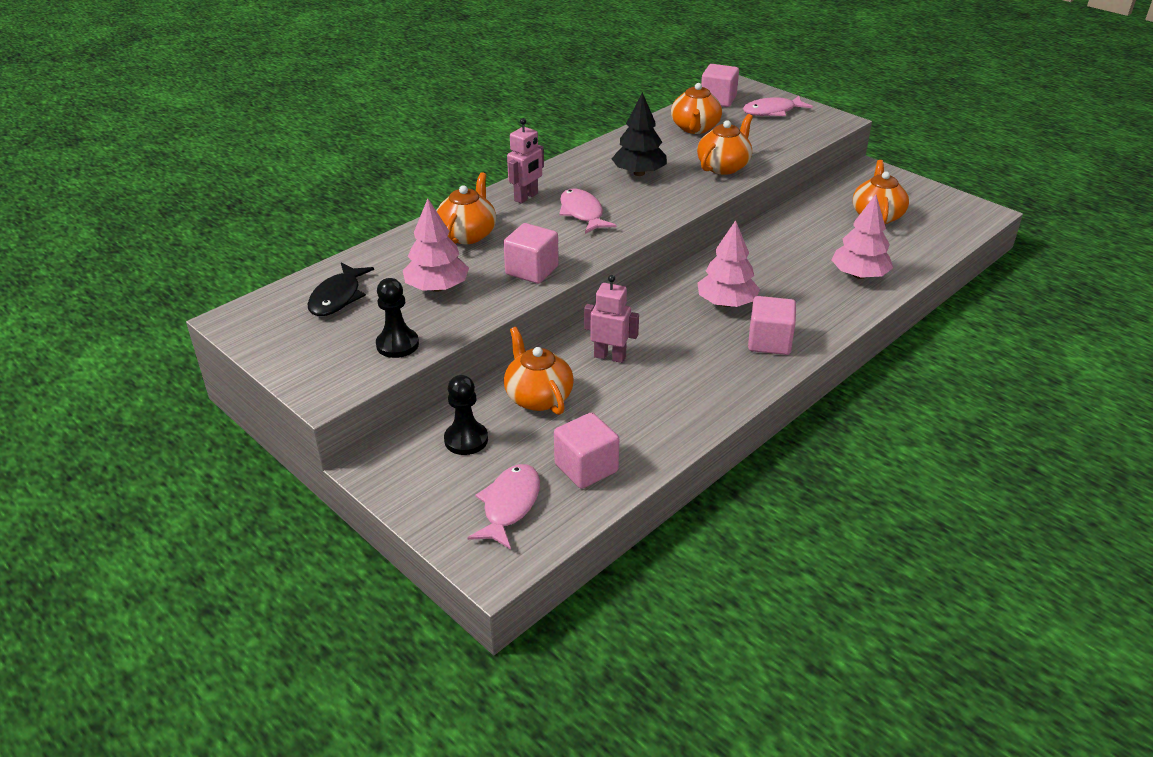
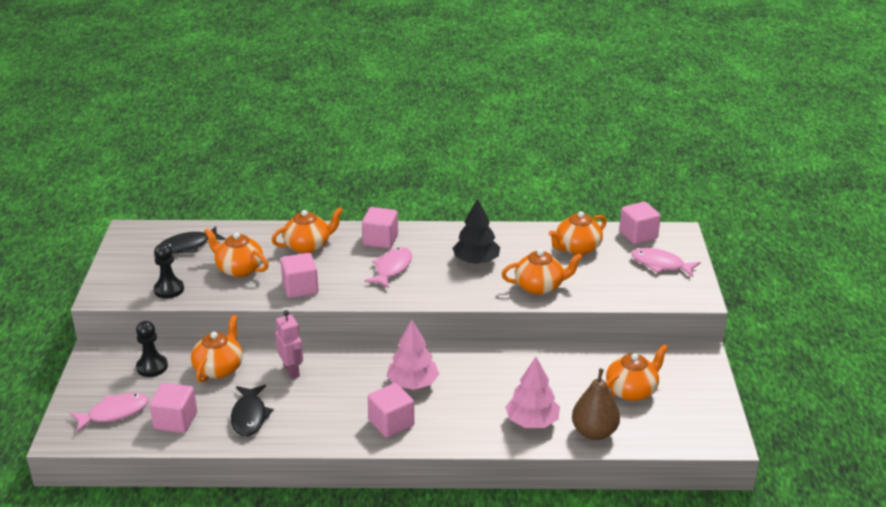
camera: 45 degrees right, 5 degrees down
(437, 288) = (239, 269): pink tree -> orange teapot
(526, 197) = (380, 240): pink robot -> pink cube
(647, 416) = (249, 416): none -> black fish
(909, 257) = (594, 432): none -> brown pear

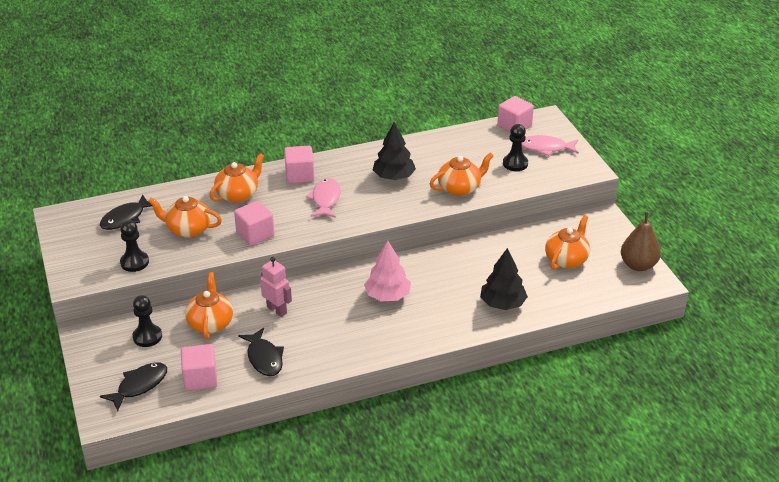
camera: 20 degrees left, 5 degrees up
(114, 413) = (139, 385): pink fish -> black fish
(391, 423) = (389, 333): pink cube -> none
(532, 421) = (502, 304): pink tree -> black tree
(577, 248) = (471, 148): orange teapot -> none
(594, 432) = (555, 300): brown pear -> brown pear (638, 265)
(616, 274) = (515, 164): none -> black pawn

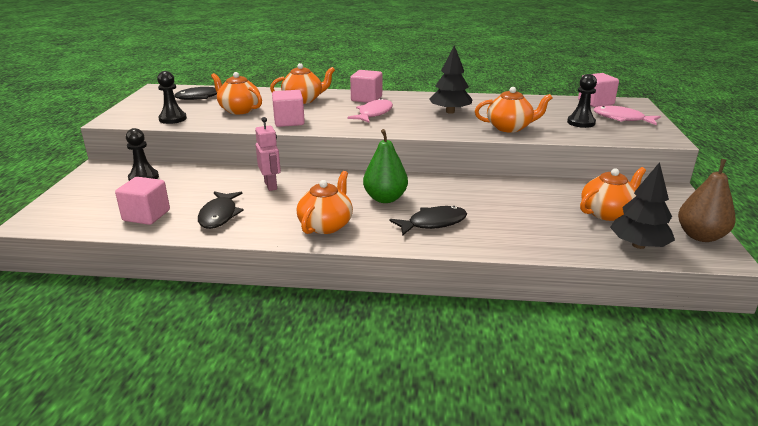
camera: 25 degrees right, 10 degrees down
(139, 385) = (91, 207): black fish -> black fish (433, 223)
(210, 323) = (204, 181): orange teapot -> orange teapot (326, 225)
(387, 296) = (385, 198): pink tree -> green pear
(502, 304) = (506, 232): black tree -> black tree (638, 245)

